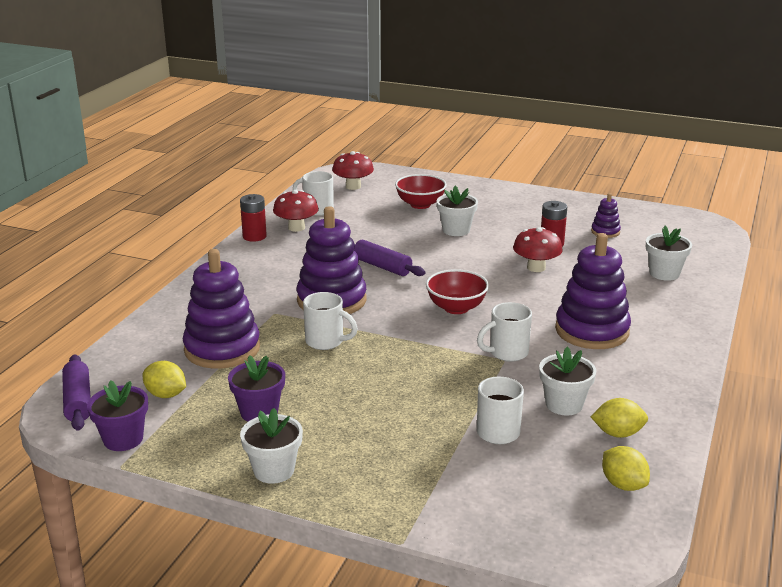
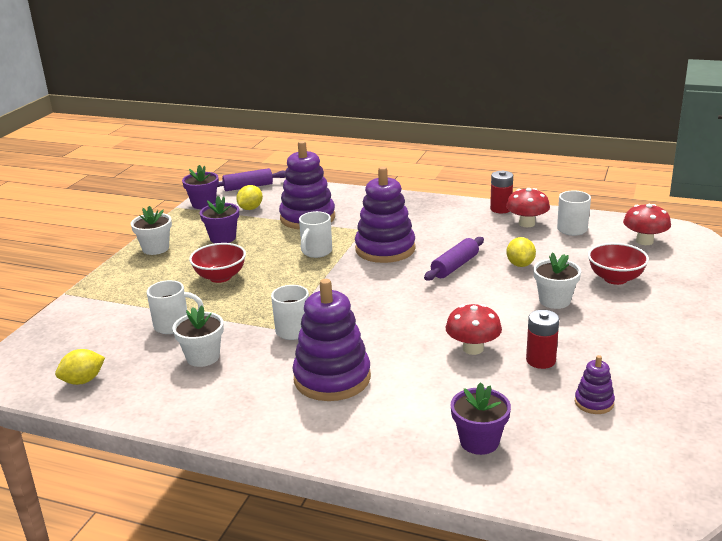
camera: 90 degrees right, 0 degrees up
(456, 308) = (376, 304): red bowl -> red bowl (220, 277)
(618, 433) = (152, 382): yellow lemon -> yellow lemon (520, 264)
(664, 273) = (479, 441): white flower pot -> purple flower pot

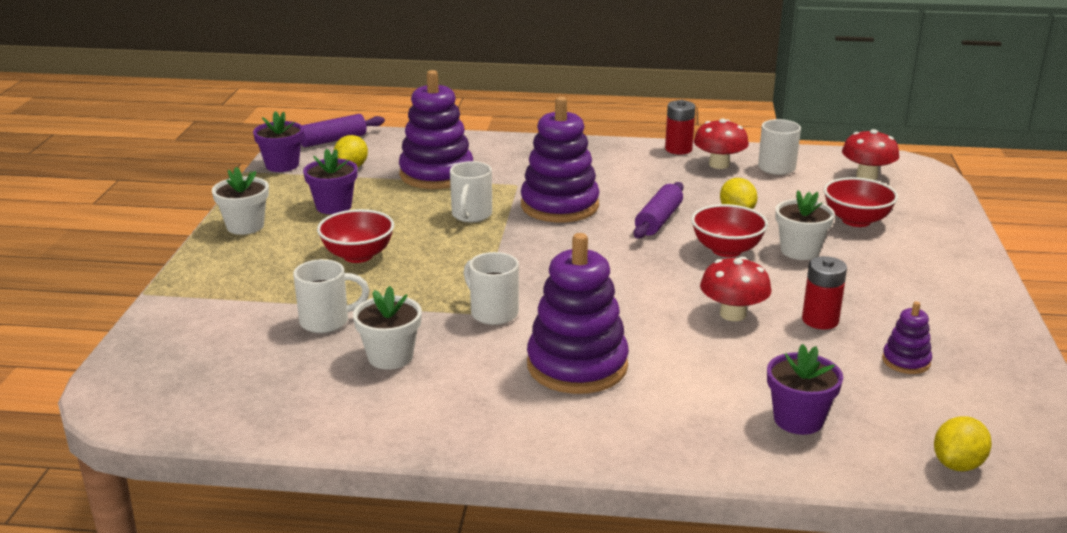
camera: 15 degrees left, 0 degrees up
(83, 381) = (236, 403): yellow lemon -> yellow lemon (958, 464)
(496, 295) = (726, 250): none -> red bowl

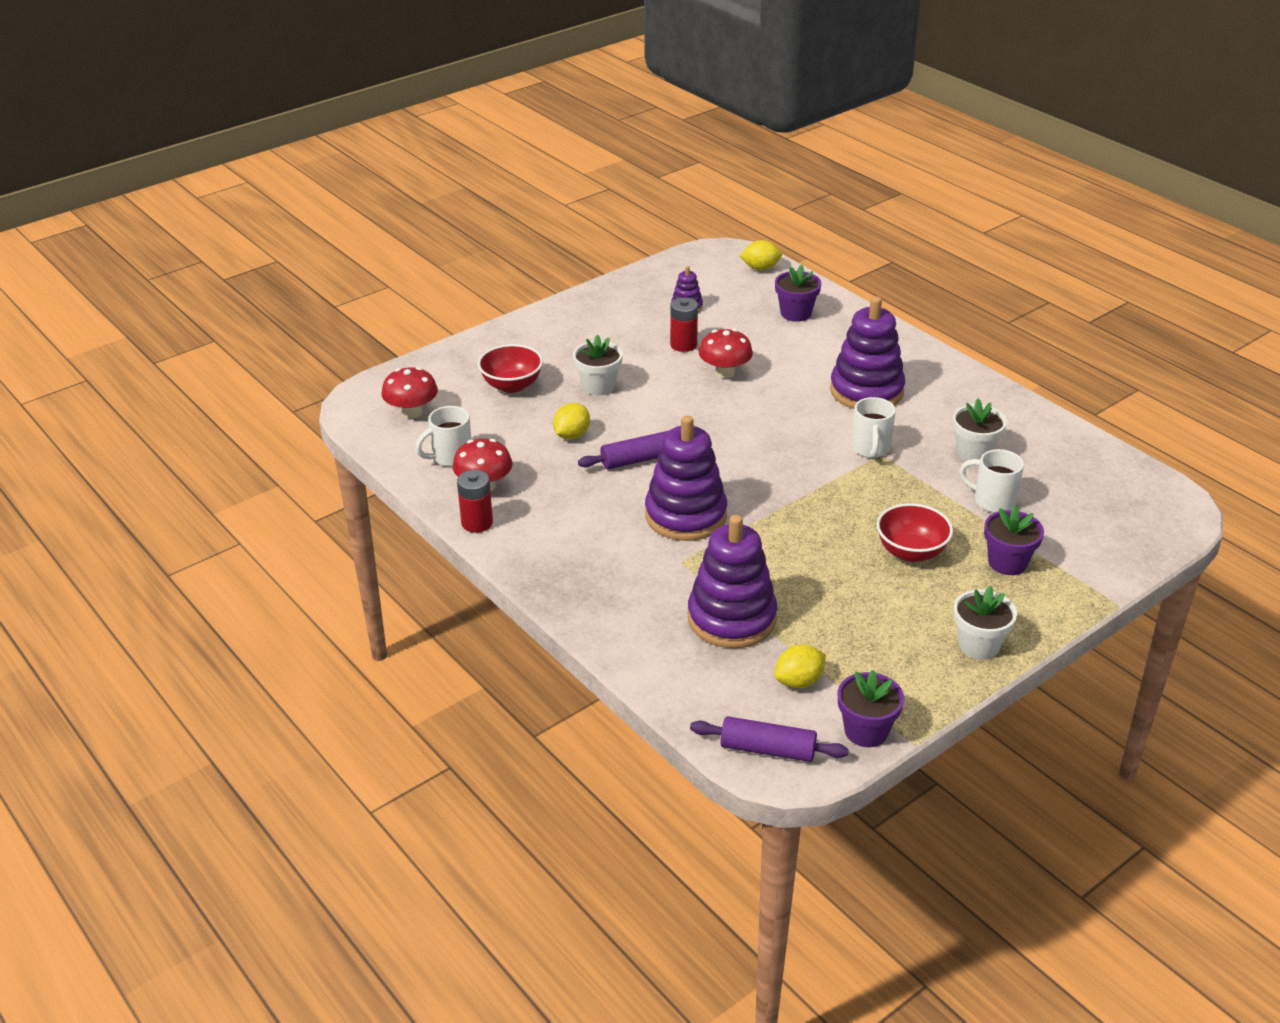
camera: 135 degrees left, 10 degrees up
(333, 206) = (874, 627): purple flower pot -> purple flower pot (1007, 563)
(471, 215) = (770, 545): white mug -> none
(726, 250) = (642, 412): red bowl -> none

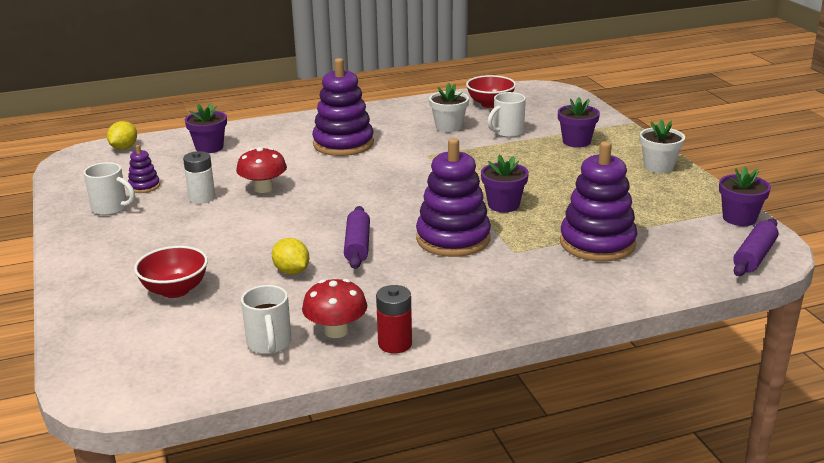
camera: 70 degrees left, 10 degrees down
(412, 412) = (161, 358): red mushroom -> none
(598, 386) = (225, 246): white flower pot -> none
(683, 345) = (202, 198): red battery -> white battery
(785, 535) = (503, 205): none -> purple flower pot
(799, 681) = (680, 231): yellow lemon -> none
(871, 449) = (418, 156): white mug -> white mug (111, 208)
(911, 552) = (549, 167): red bowl -> red bowl (490, 104)

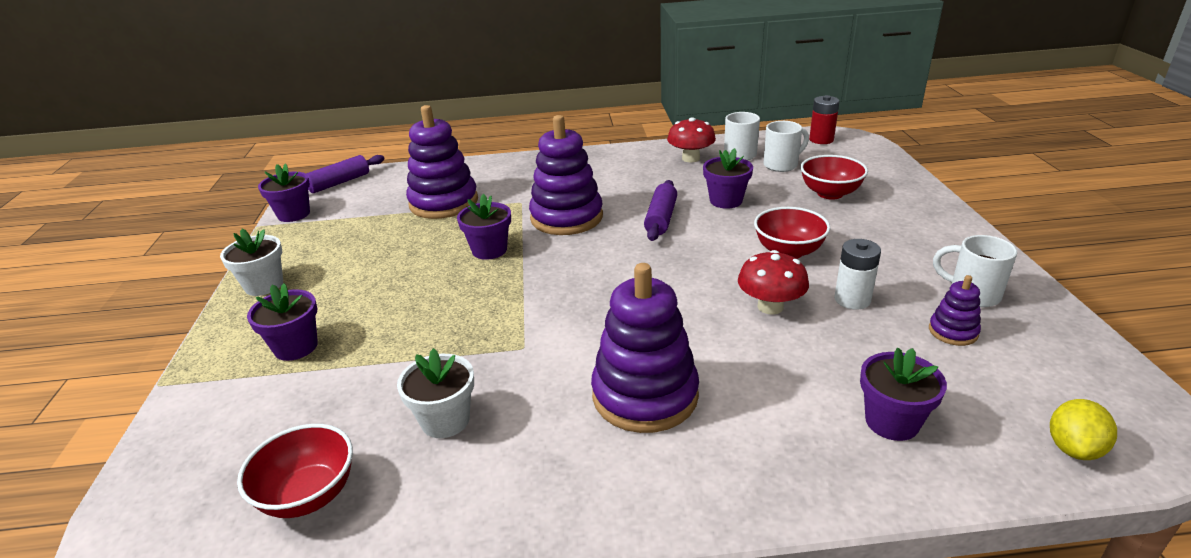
camera: 165 degrees left, 5 degrees up
(239, 226) = (788, 251): none -> red bowl
(291, 271) = (726, 201): yellow lemon -> purple flower pot
(395, 344) = (651, 149): red battery -> red battery (821, 140)
(507, 132) = (367, 386): white mug -> white mug (781, 165)

